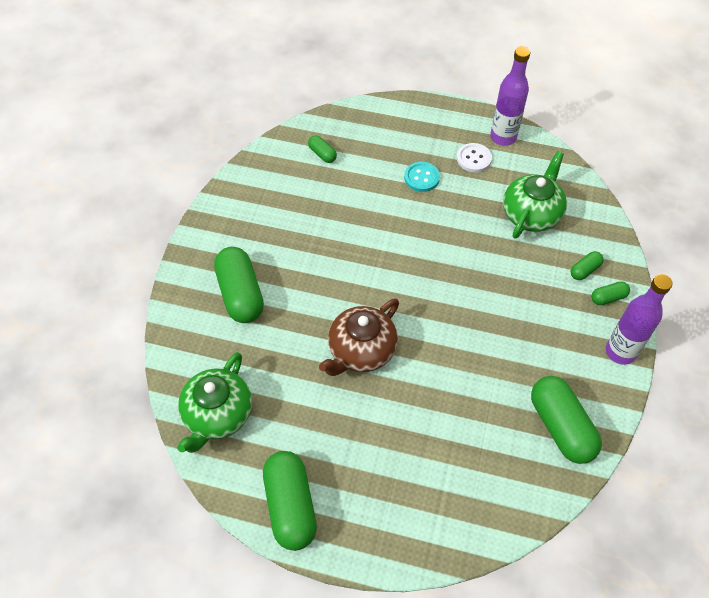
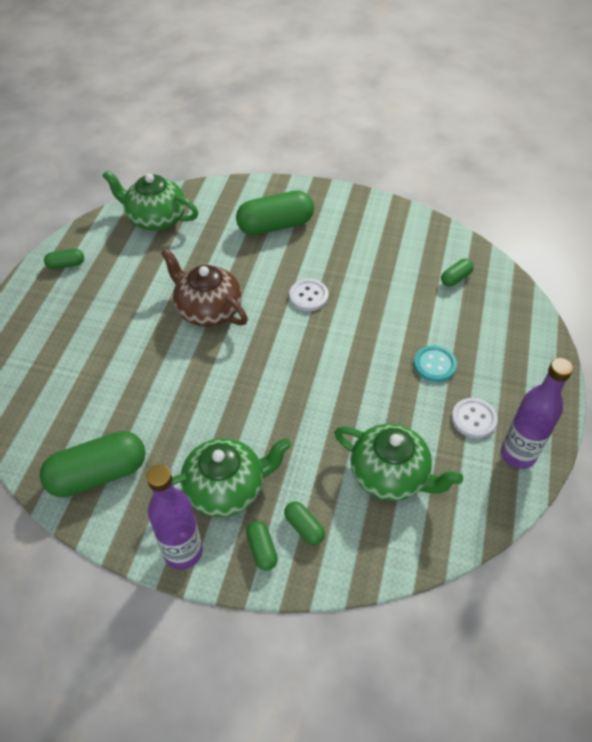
camera: 90 degrees right, 5 degrees down
(290, 506) = (66, 265): green capsule -> green capsule, size x0.47
(343, 265) = (308, 296): none -> white button
(559, 324) = (226, 488): none -> green teapot

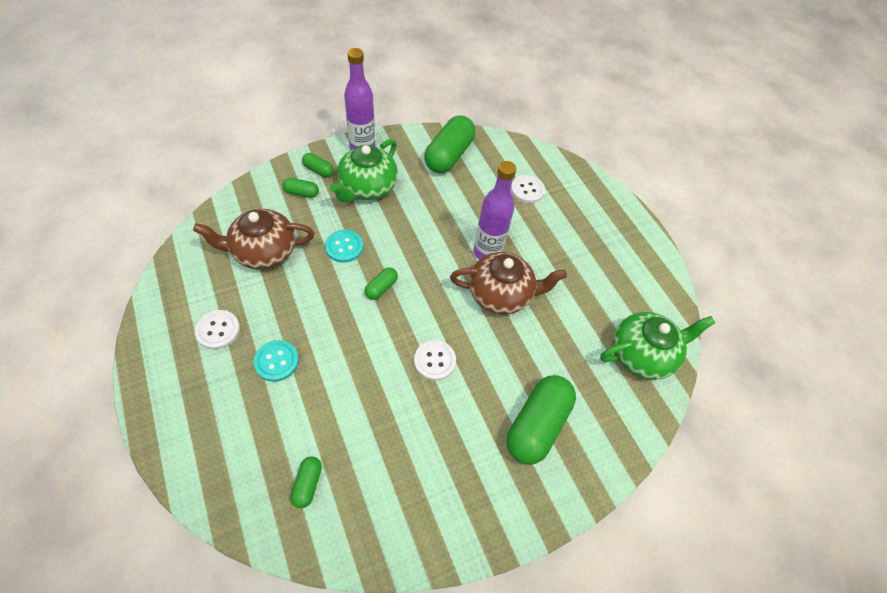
camera: 135 degrees right, 5 degrees up
(66, 265) = (643, 263): green capsule -> green capsule (381, 288)
(71, 382) = (527, 190): none -> white button
(306, 432) = (344, 247): none -> turquoise button
(390, 475) = (263, 251): green teapot -> brown teapot
(518, 454) = (168, 321): purple bottle -> purple bottle (487, 252)

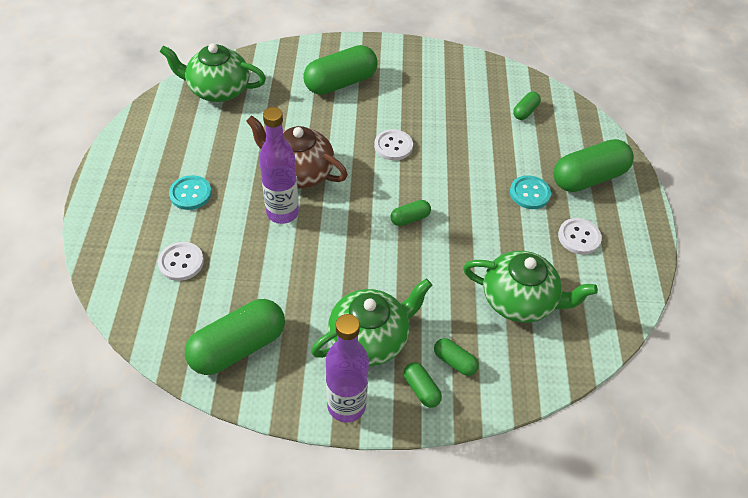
camera: 150 degrees left, 5 degrees down
(214, 409) = (588, 178): none -> green capsule
(263, 251) = (519, 300): brown teapot -> green teapot
(344, 247) = (429, 273): turquoise button -> turquoise button (190, 194)

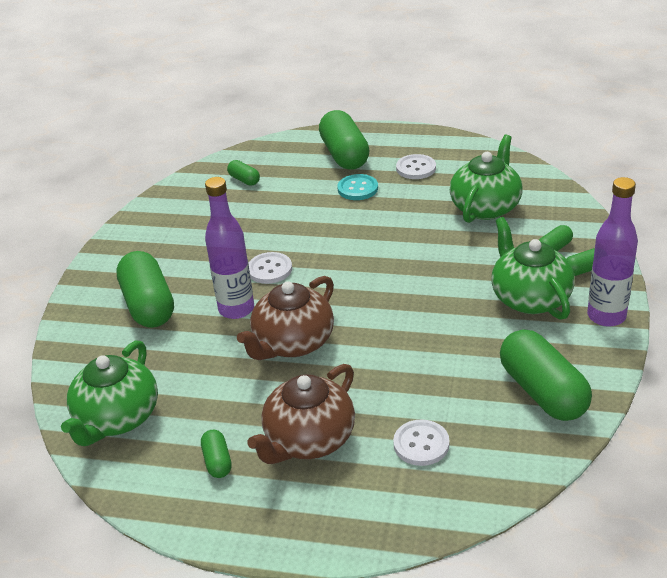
camera: 75 degrees left, 15 degrees down
(190, 194) = (309, 440): turquoise button -> brown teapot
(282, 213) = (355, 357): purple bottle -> purple bottle (236, 309)
(410, 218) = (378, 264): green capsule -> green capsule (217, 461)

